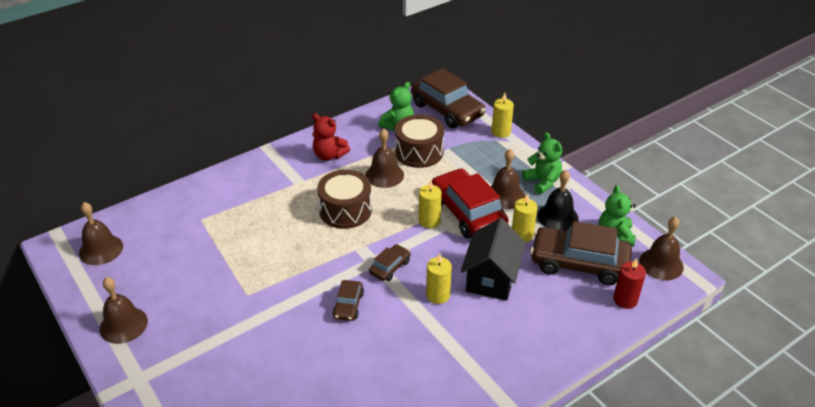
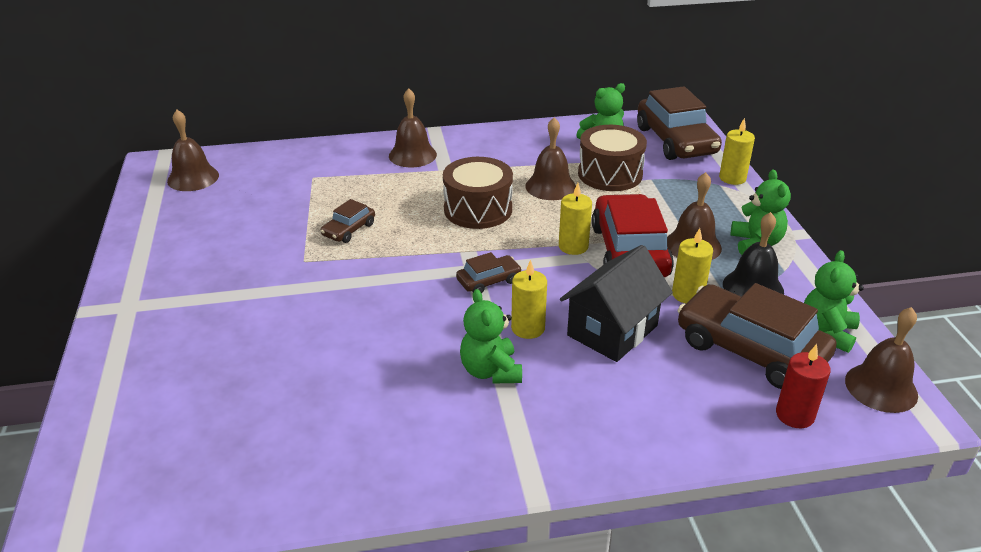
camera: 25 degrees right, 5 degrees down
(123, 325) = (157, 251): brown bell -> brown bell (412, 155)
(329, 155) = (499, 152): red teddy bear -> none
(348, 305) = (409, 305): brown car -> brown car (349, 230)
(434, 335) = (491, 371): none -> green teddy bear

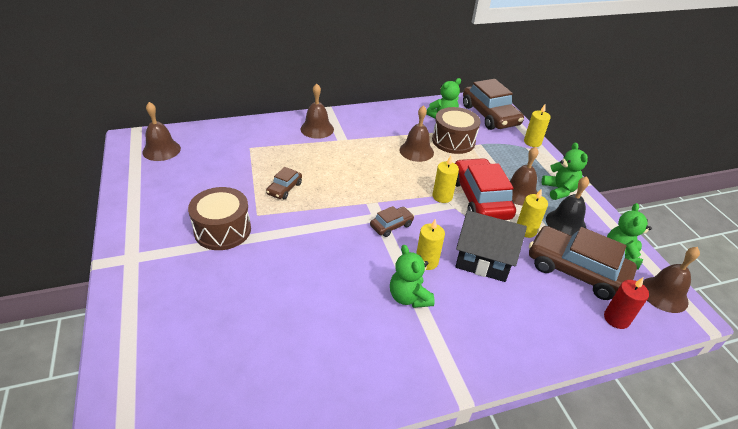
camera: 10 degrees left, 5 degrees up
(478, 209) = (371, 170): brown drum -> brown drum (222, 230)
(612, 330) = (483, 260): black house -> black house turned 75 degrees clockwise

